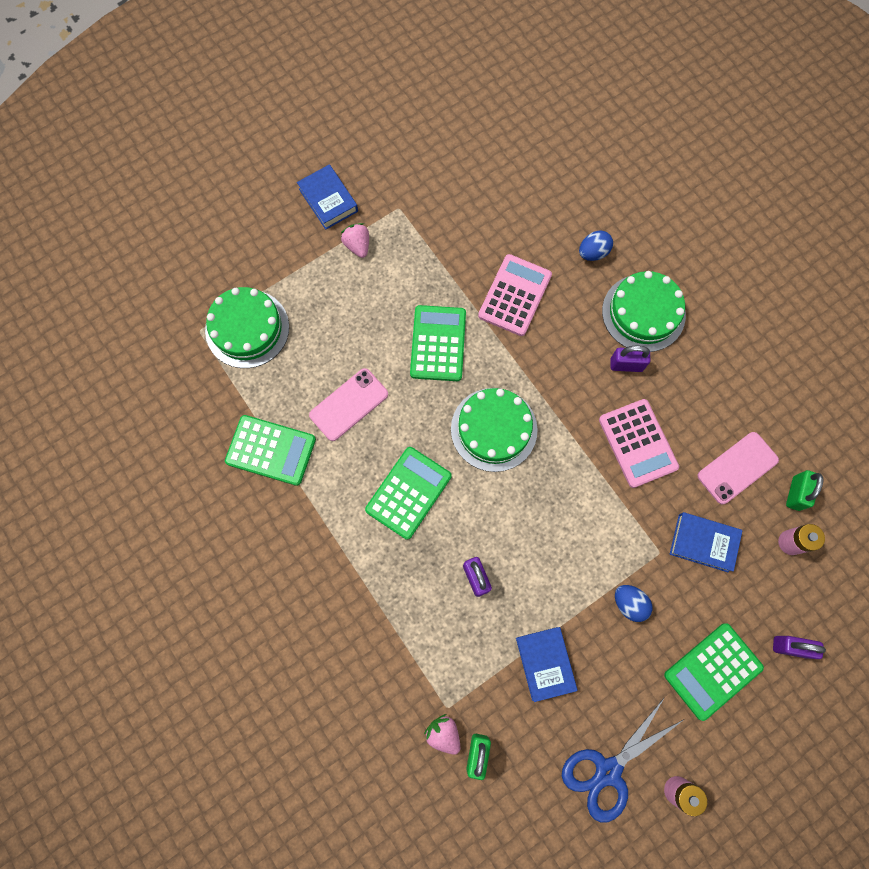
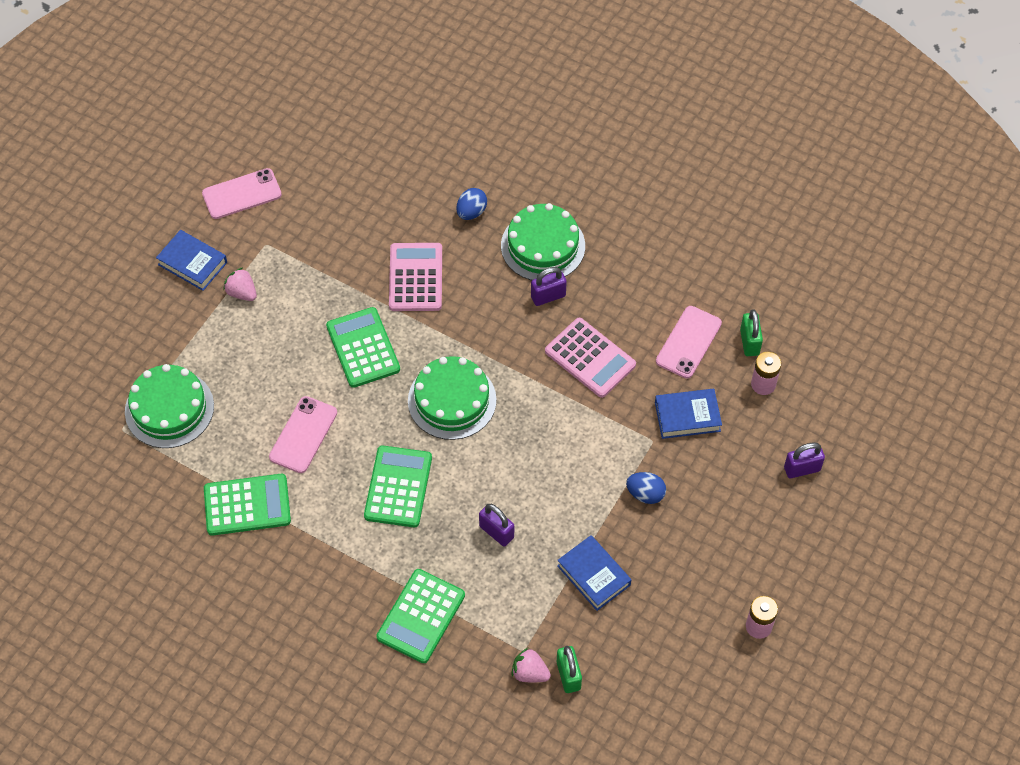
camera: 25 degrees left, 15 degrees down
(399, 152) = (242, 194): none -> pink phone
(608, 771) = (691, 638): blue scissors -> none
(712, 671) = (744, 517): green calculator -> green calculator (421, 616)

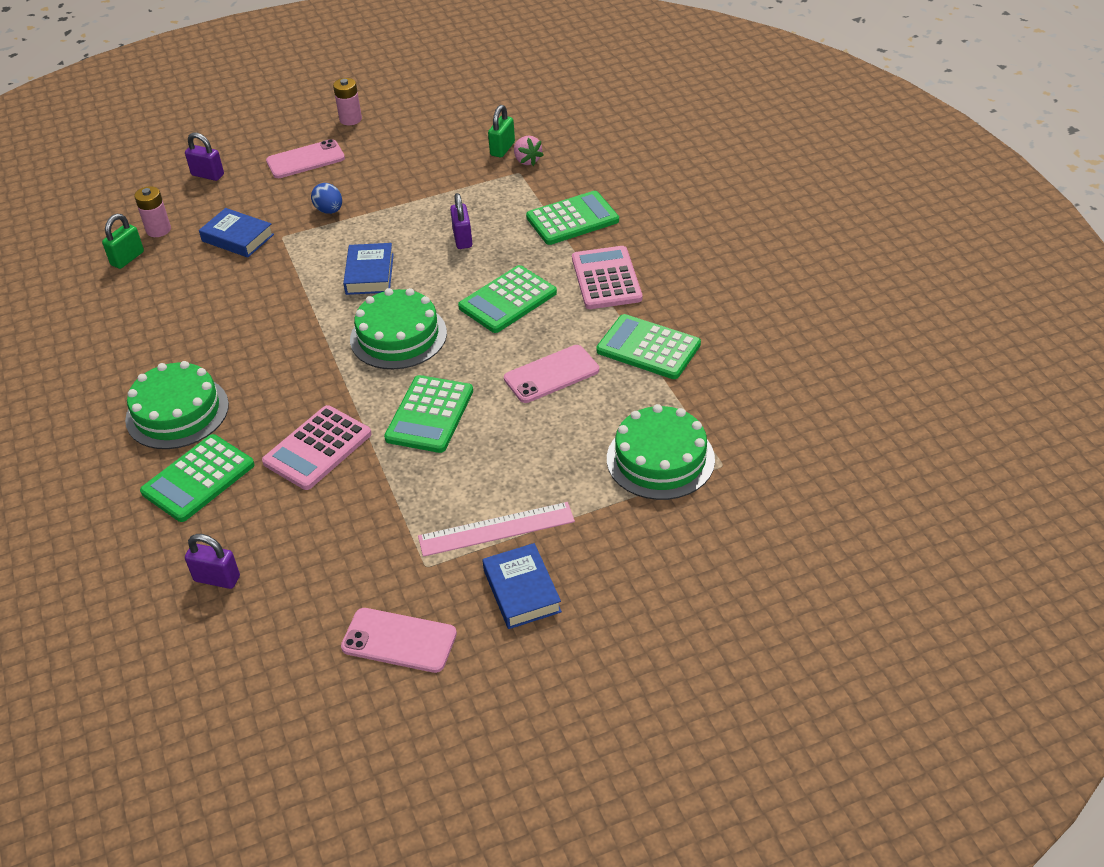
camera: 140 degrees left, 15 degrees down
(242, 293) = (496, 529): pink strawberry -> pink ruler
(471, 212) = (198, 479): blue egg -> green calculator
(548, 296) = (226, 370): purple padlock -> purple padlock (217, 579)
(590, 358) = (254, 308): pink calculator -> pink calculator (606, 279)
(593, 575) = (423, 186): blue book -> blue book (370, 274)
(688, 342) = (169, 281): pink phone -> pink phone (305, 160)

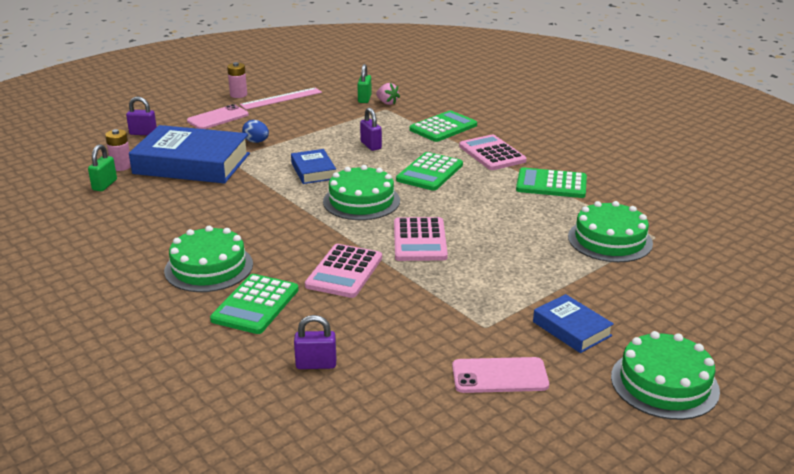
camera: 20 degrees left, 15 degrees down
(238, 238) = (192, 163): blue book -> blue book, size x2.03
(429, 415) = (419, 240): green calculator -> pink calculator
(496, 529) = (522, 296): pink ruler -> pink ruler (281, 98)
(551, 374) = (493, 206): pink phone -> none
(575, 696) = (664, 383): none -> green cake

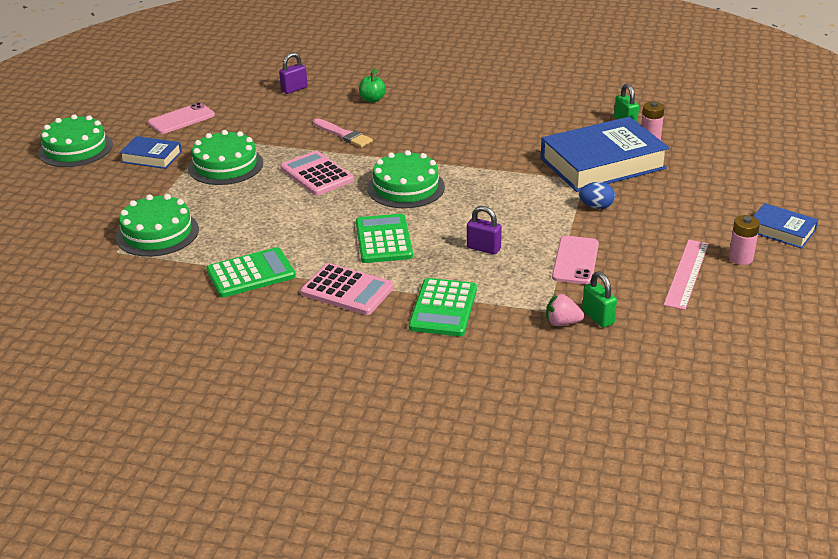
camera: 145 degrees right, 5 degrees up
(143, 133) = (711, 173): purple padlock -> none
(209, 267) = (437, 105): green cake -> green cake (225, 165)
(218, 118) = (689, 218): pink phone -> pink phone (575, 260)
(255, 305) = (372, 99): green calculator -> green apple
(313, 171) = (490, 198): blue book -> blue book (781, 231)
(344, 272) = (343, 135): pink calculator -> pink brush

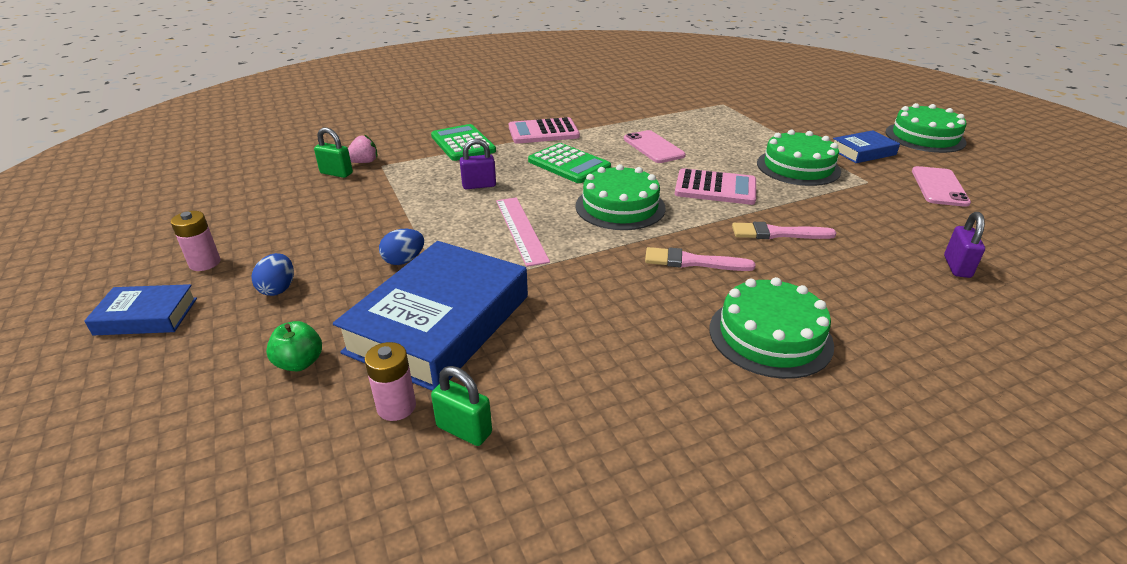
camera: 140 degrees right, 0 degrees up
(157, 233) = (726, 118): green cake -> green cake (770, 336)
(251, 274) = (621, 120): green calculator -> none
(372, 99) = (852, 294): green apple -> green apple (300, 363)
(422, 140) = (692, 262): none -> pink brush
(575, 260) = (386, 203): pink phone -> pink phone (653, 147)
(687, 274) = (265, 228): pink ruler -> pink ruler (520, 230)
(690, 218) = (278, 289): none -> blue egg

